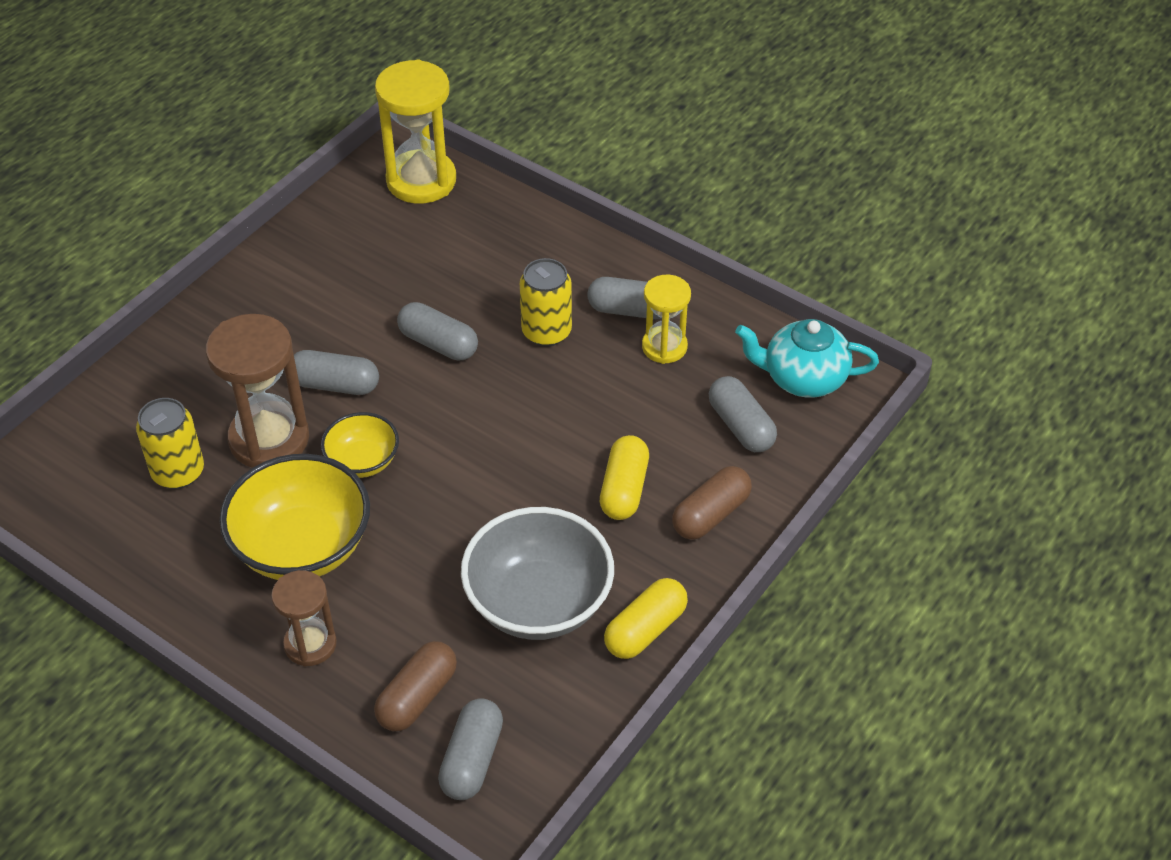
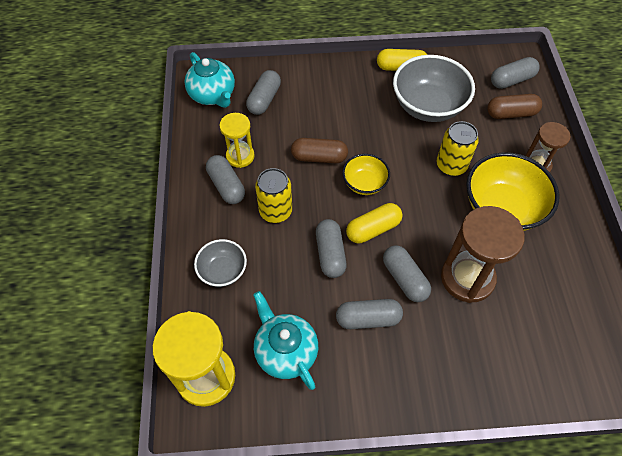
camera: 130 degrees left, 10 degrees up
(178, 472) = (530, 301): yellow can -> yellow can (451, 165)
(332, 324) = (368, 319): none -> grey capsule
(363, 461) = (434, 224): yellow bowl -> yellow bowl (364, 183)
(378, 245) = (285, 351): none -> turquoise teapot
(519, 248) = (223, 271): none -> grey bowl
(624, 489) = (341, 116): yellow capsule -> yellow capsule (373, 229)
(711, 514) = (324, 81): brown capsule -> brown capsule (319, 157)

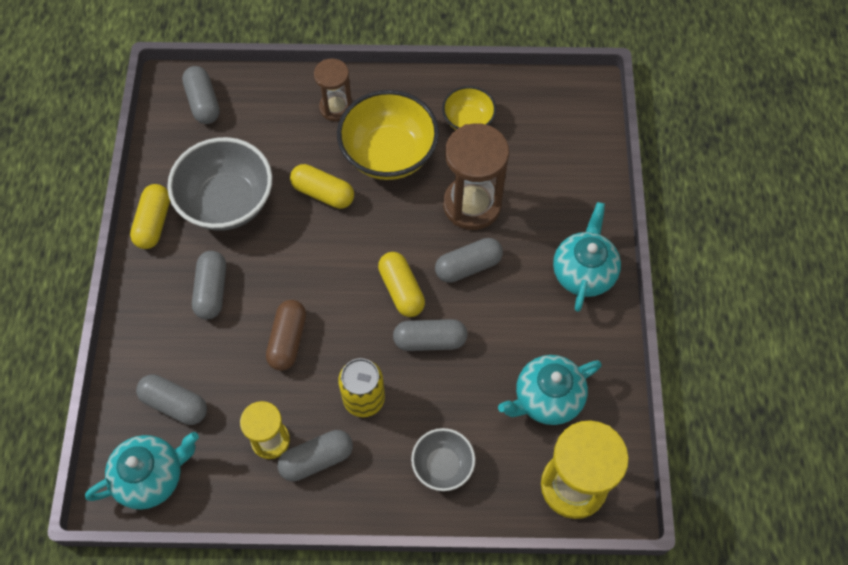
camera: 85 degrees left, 5 degrees up
(364, 183) = (336, 291): yellow bowl -> yellow bowl (468, 120)
(368, 319) = (513, 309): grey capsule -> grey capsule (212, 290)
(417, 382) = (583, 272): none -> turquoise teapot
(451, 165) = (323, 193): yellow can -> yellow capsule
(511, 113) = (256, 115): brown capsule -> none

